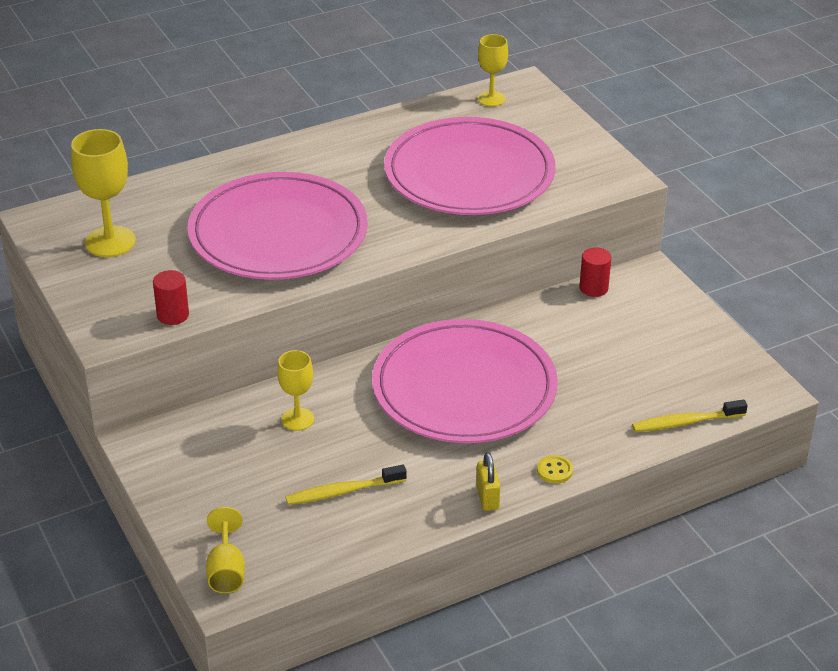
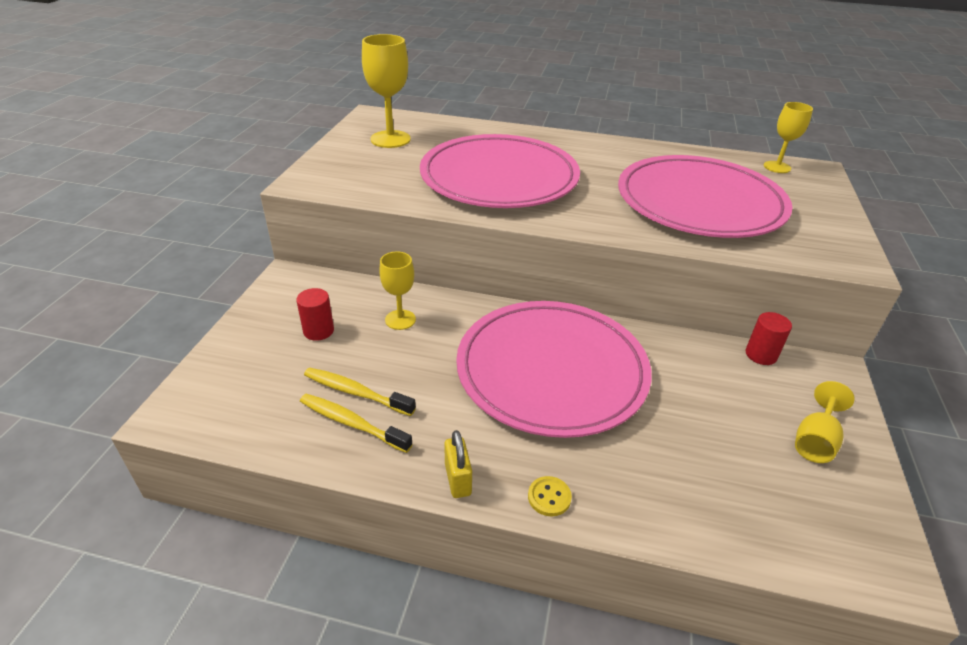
camera: 40 degrees right, 0 degrees up
(173, 315) = (358, 190): red cylinder -> red cylinder (318, 331)
(226, 571) = (198, 397): yellow goblet -> yellow goblet (815, 440)
(487, 497) = (458, 479): yellow padlock -> yellow padlock turned 45 degrees counterclockwise
(685, 422) = (745, 541): yellow toothbrush -> yellow toothbrush (352, 423)

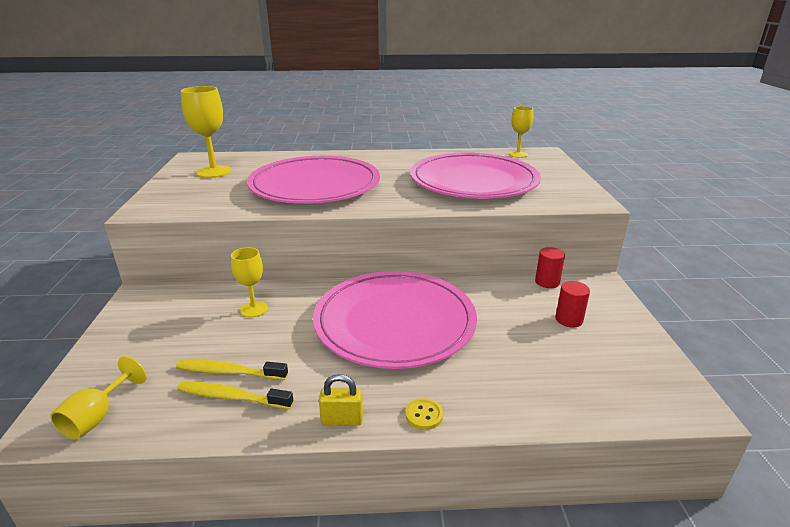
camera: 15 degrees left, 10 degrees down
(318, 331) = (180, 331): red cylinder -> red cylinder (569, 319)
(458, 479) = (342, 420): yellow padlock -> yellow padlock turned 60 degrees counterclockwise
(815, 440) = (606, 330): yellow goblet -> yellow goblet (97, 417)

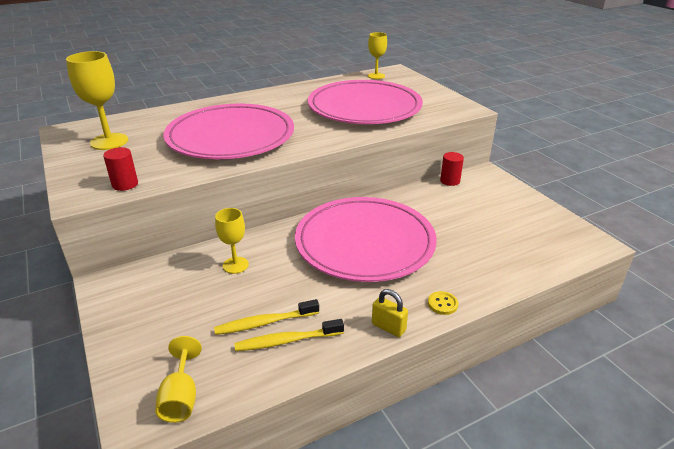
camera: 25 degrees left, 5 degrees up
(342, 420) = (388, 327): yellow padlock -> yellow padlock turned 60 degrees clockwise
(569, 319) = (485, 206): red cylinder -> red cylinder (125, 184)

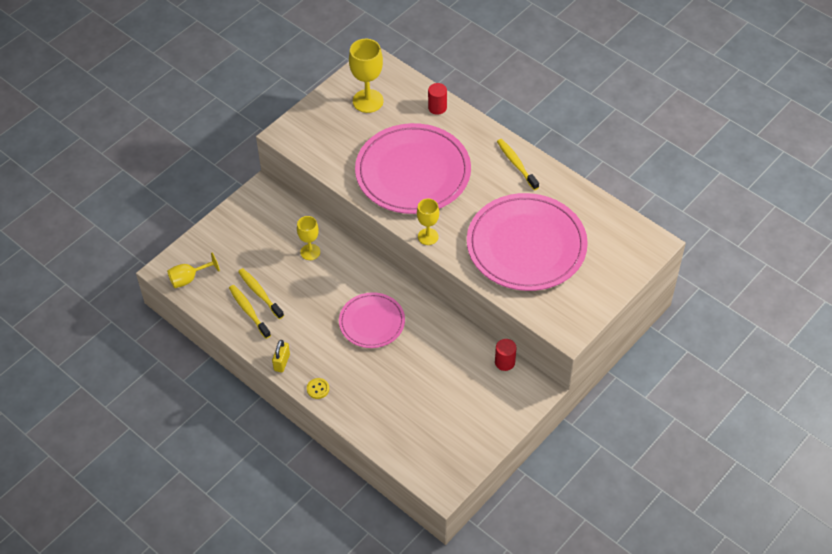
camera: 70 degrees right, 20 degrees up
(125, 184) = (310, 148): red cylinder -> red cylinder (437, 107)
(272, 96) = (516, 164): none -> yellow toothbrush
(365, 243) = (372, 322): pink plate -> pink plate, size x0.56
(376, 76) = (625, 230): yellow goblet -> yellow goblet (428, 236)

